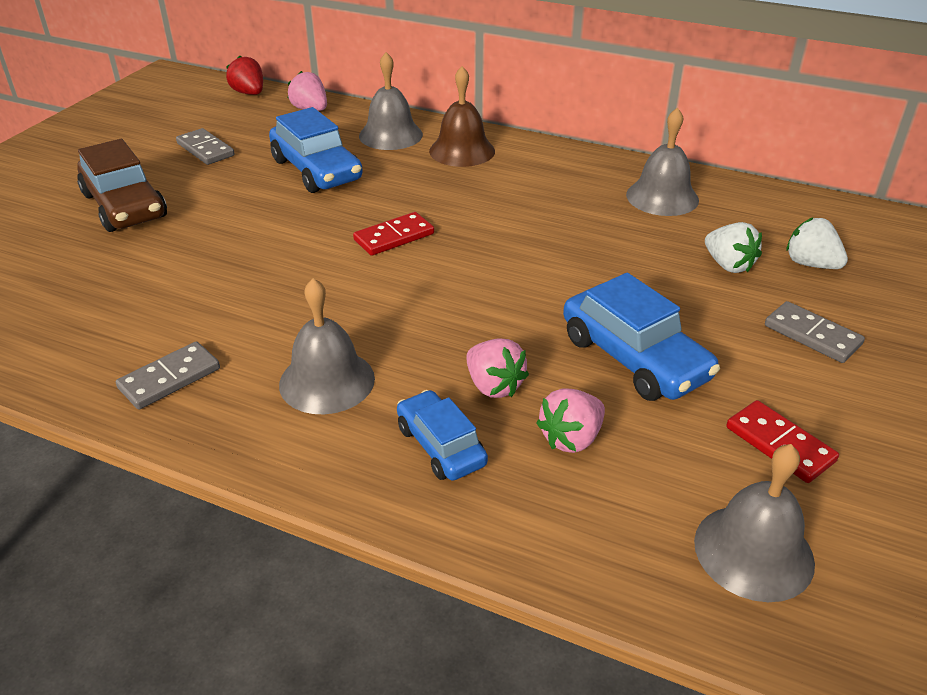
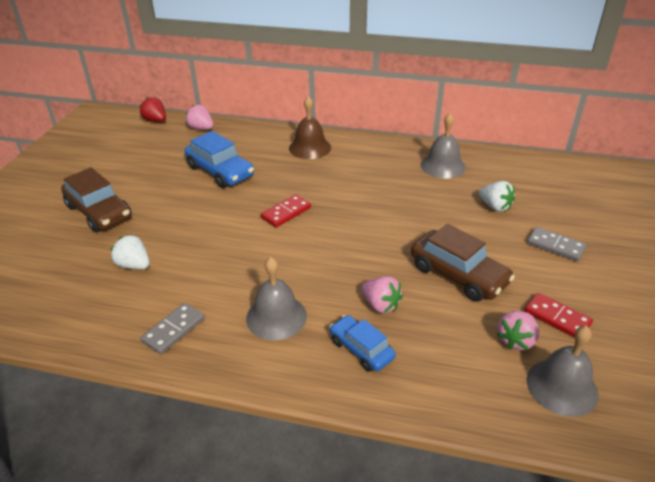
camera: 10 degrees left, 0 degrees up
(205, 149) = (140, 165): grey domino -> none
(390, 135) = (260, 141): grey bell -> none
(571, 438) = (437, 332): pink strawberry -> pink strawberry (516, 340)
(634, 358) = (458, 275): blue car -> brown car
(810, 264) = (541, 200): white strawberry -> white strawberry (134, 265)

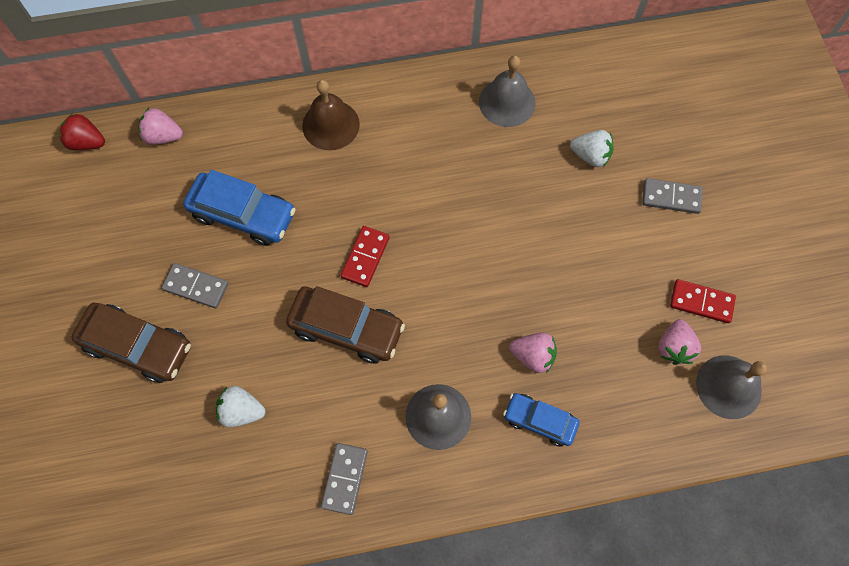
camera: 25 degrees left, 30 degrees up
(161, 195) = (196, 286): none -> grey domino
(458, 275) = (591, 281): brown car -> brown car (346, 328)

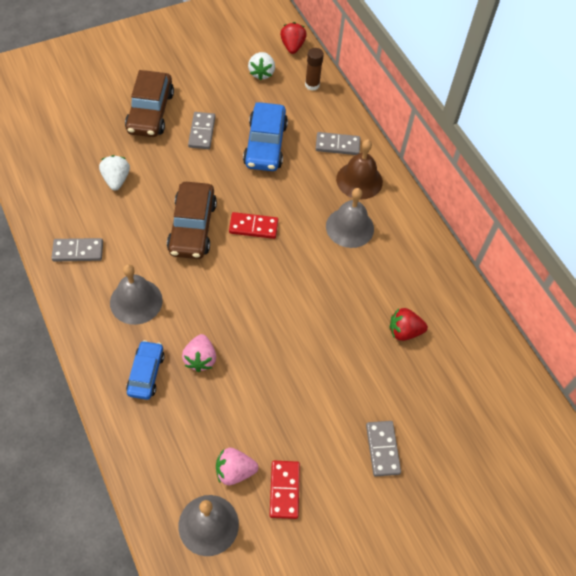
camera: 70 degrees right, 10 degrees down
(163, 136) = (312, 85): pink strawberry -> brown glue stick
(270, 133) = (337, 145): none -> grey domino
(507, 102) = (429, 298): grey bell -> grey bell (349, 227)
(542, 138) = (404, 331): none -> red strawberry
(590, 156) = (400, 373): white strawberry -> white strawberry (261, 73)

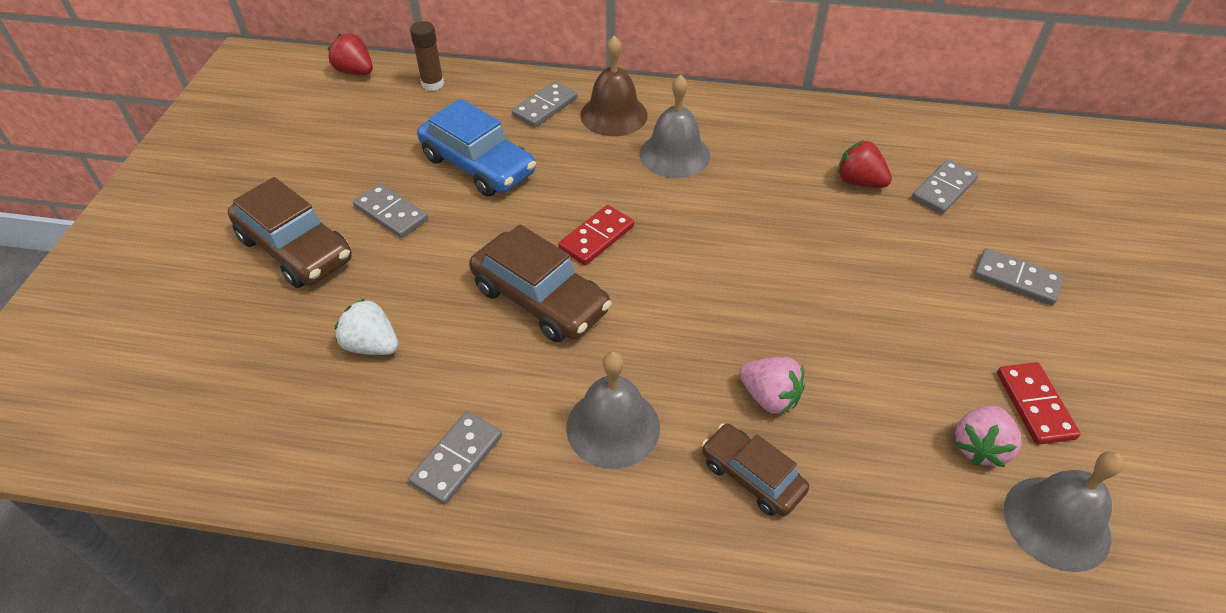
camera: 50 degrees left, 10 degrees down
(146, 373) = (752, 476): blue car -> brown car
(261, 73) = (362, 115): white strawberry -> none
(284, 490) = (1034, 405): red domino -> red domino turned 45 degrees clockwise
(404, 331) = (859, 182): red strawberry -> red strawberry turned 90 degrees clockwise
(436, 380) = (943, 189): none -> grey domino

